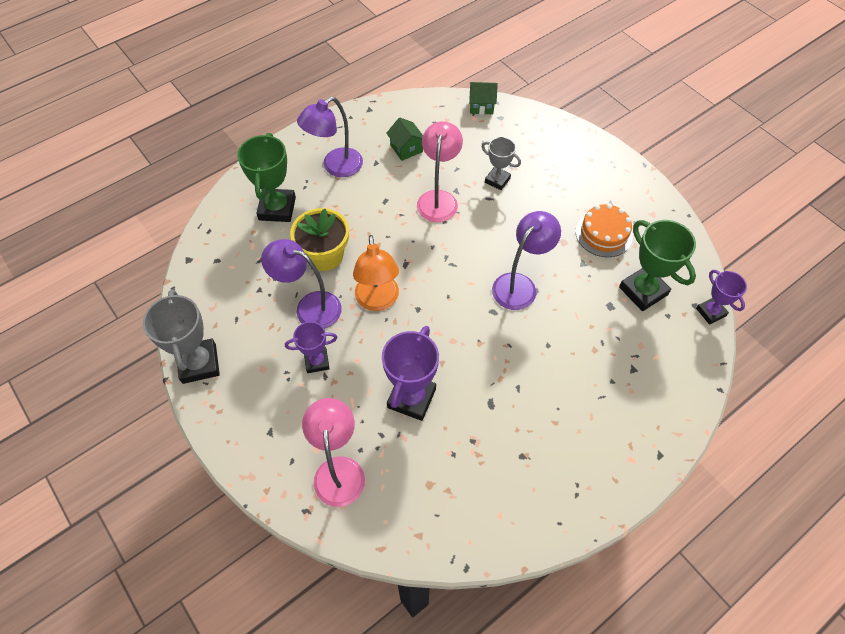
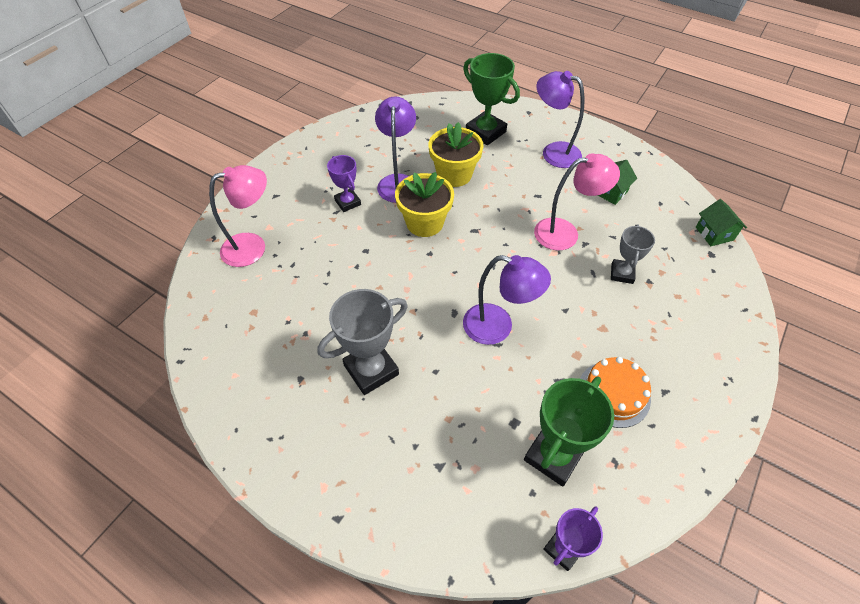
camera: 70 degrees right, 5 degrees down
(199, 363) = (321, 139): grey trophy -> grey trophy (371, 370)
(277, 208) = (485, 132): green trophy -> green trophy turned 60 degrees clockwise
(378, 301) = (424, 223): orange lamp -> yellow flower pot
(411, 398) = (334, 275): purple trophy -> none

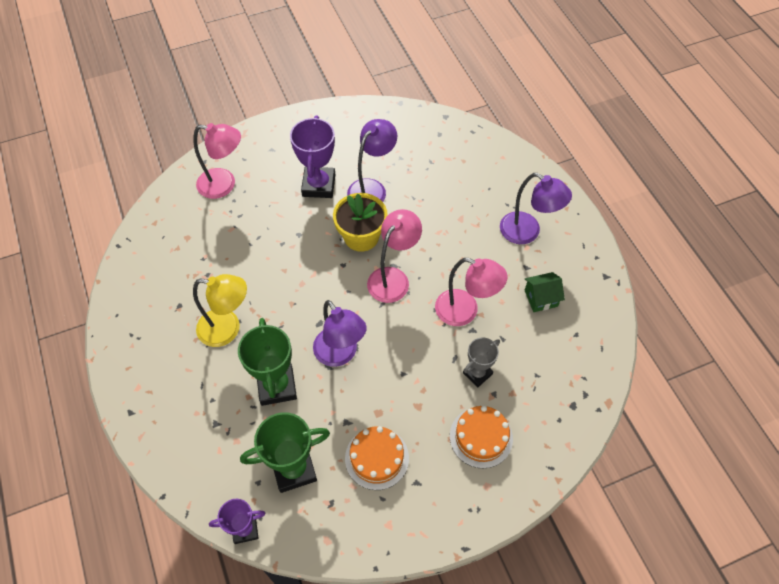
camera: 35 degrees right, 5 degrees up
(347, 202) = (319, 185): purple trophy -> purple trophy, size x1.65
(371, 370) = (227, 329): grey trophy -> yellow lamp
(454, 174) = (422, 207): yellow flower pot -> none
(483, 240) = (393, 278): none -> pink lamp
(485, 132) = (485, 180): green trophy -> green trophy (277, 386)
(553, 152) = (527, 232): purple lamp -> purple lamp turned 150 degrees clockwise
(674, 320) = (481, 437): none -> orange cake
(714, 233) = (595, 390): green house -> none

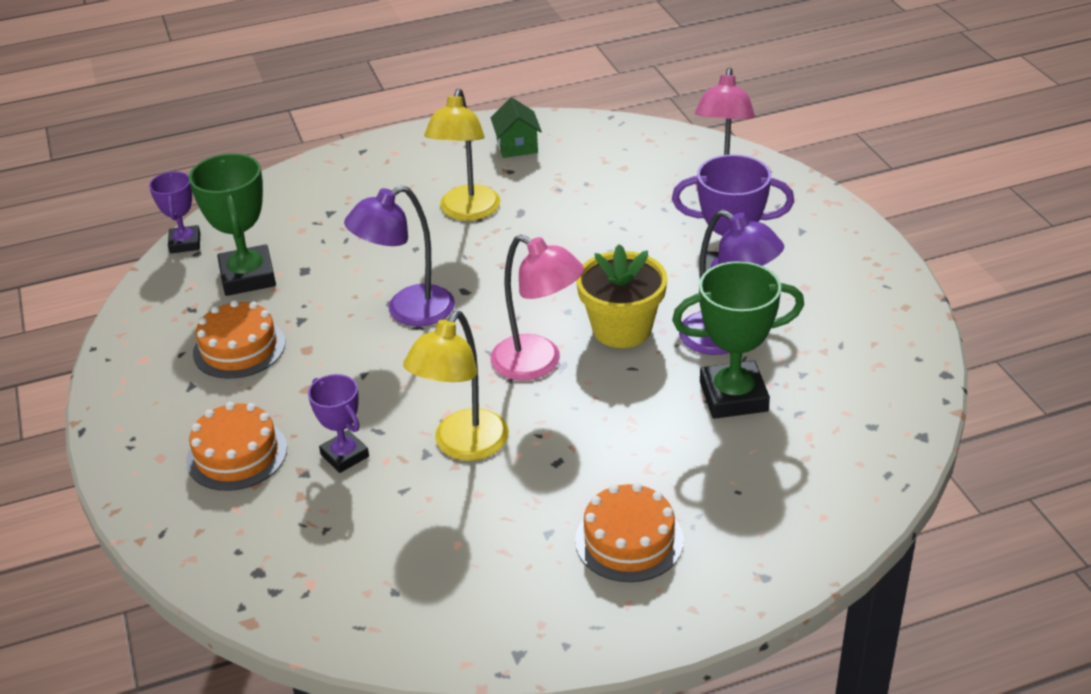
camera: 95 degrees right, 20 degrees down
(277, 386) = (370, 257): green trophy -> green trophy (733, 396)
(465, 311) = (463, 446): pink lamp -> yellow lamp
(477, 373) = (345, 455): grey trophy -> purple trophy
(527, 232) = (629, 540): purple lamp -> orange cake
(541, 298) = (477, 548): green house -> green house (517, 146)

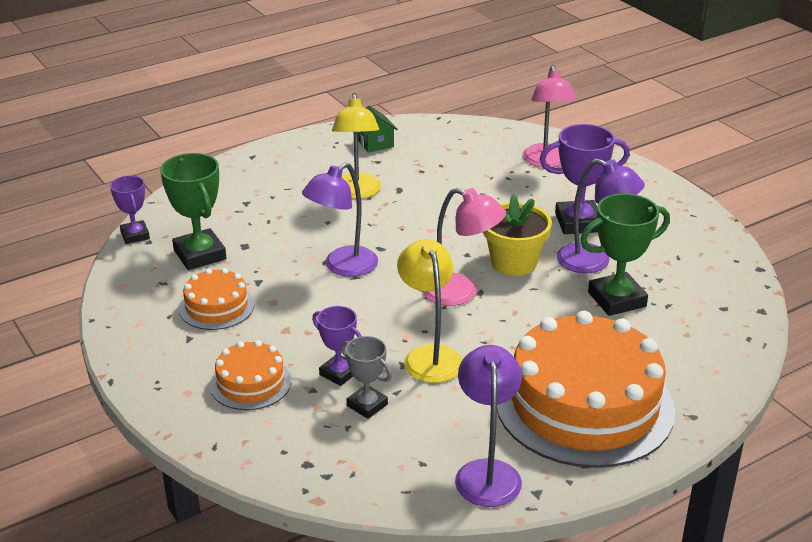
camera: 15 degrees left, 5 degrees down
(360, 503) = (367, 405): none -> grey trophy
(463, 446) = (429, 356): yellow lamp -> yellow lamp turned 150 degrees clockwise
(468, 616) = (487, 472): none -> purple lamp
(629, 540) = (584, 404): orange cake -> orange cake, size x2.14

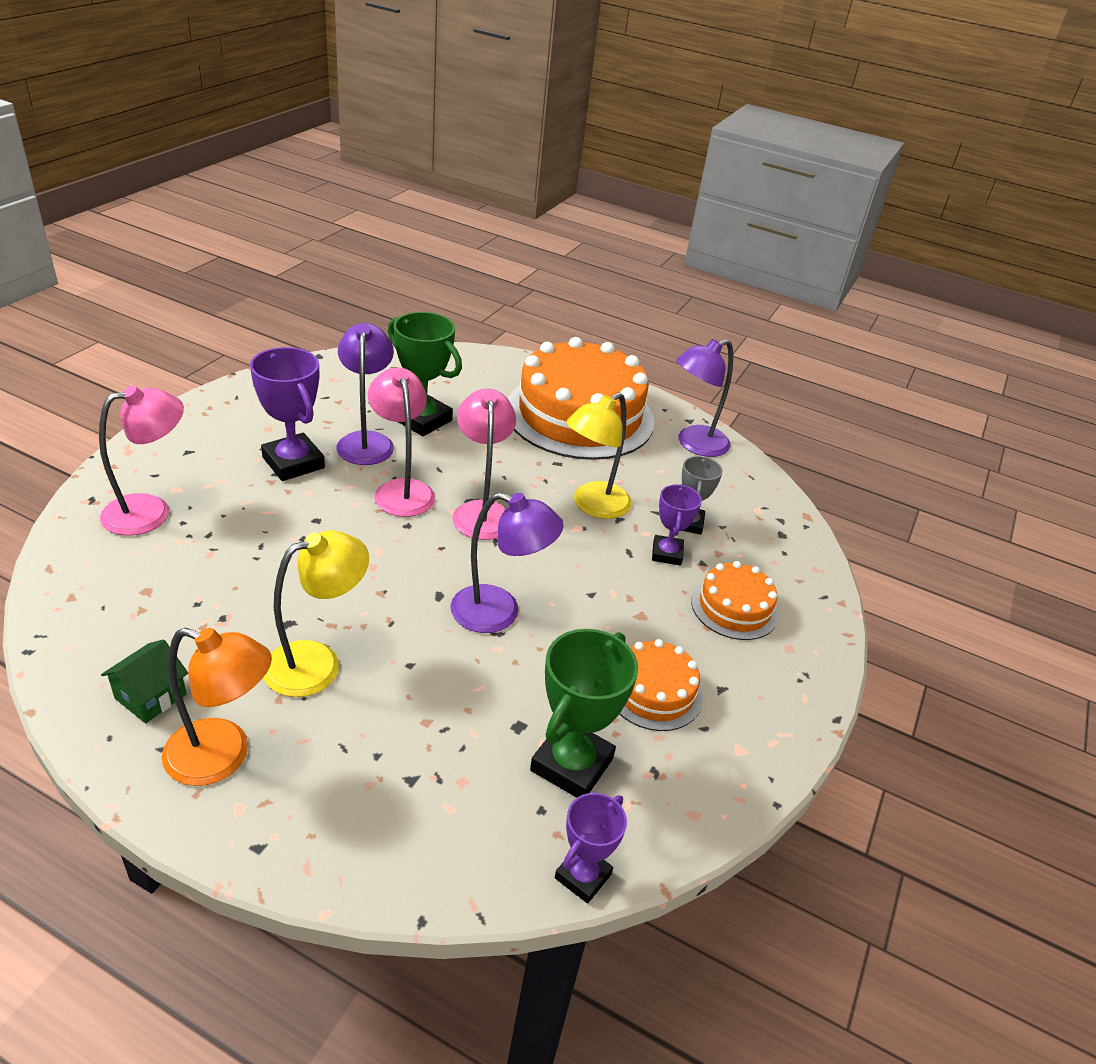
camera: 125 degrees left, 5 degrees up
(315, 156) = (223, 757): none -> orange lamp
(514, 262) = (401, 490): yellow flower pot -> pink lamp

